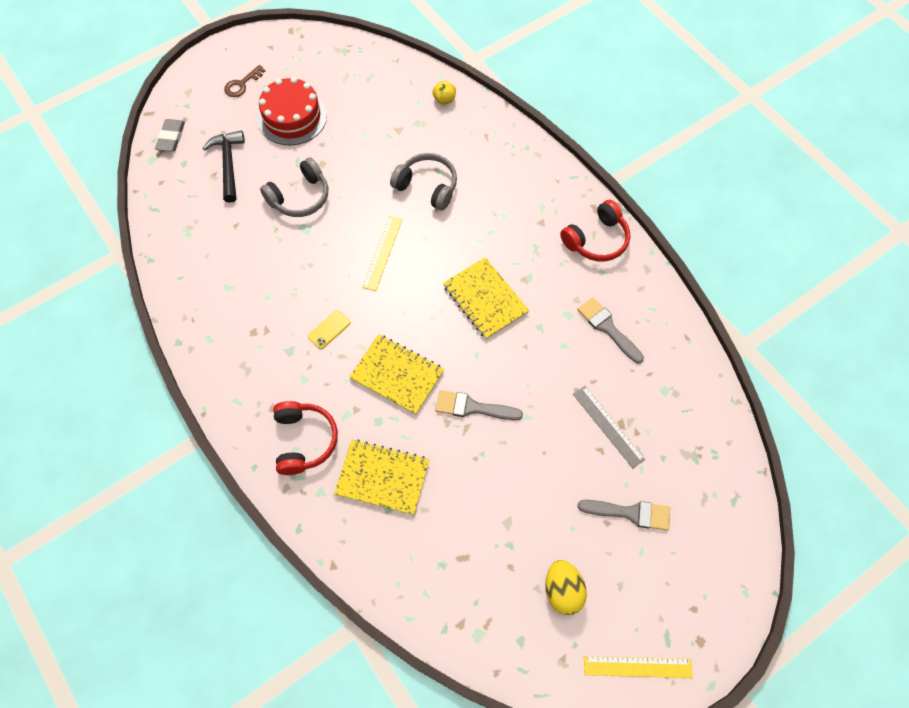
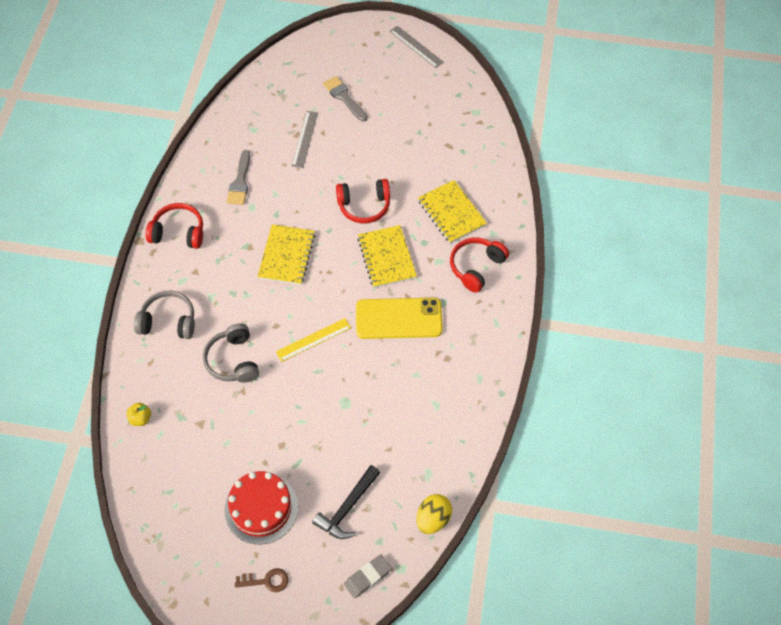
camera: 135 degrees left, 5 degrees down
(300, 197) = (324, 431): grey headphones -> grey headphones (168, 321)
(329, 329) = (399, 319): yellow phone -> yellow phone, size x2.37
(472, 407) = (364, 206): grey brush -> red headphones
(562, 590) = (415, 96): yellow egg -> yellow egg (433, 519)
(637, 666) = (416, 46): yellow ruler -> grey ruler

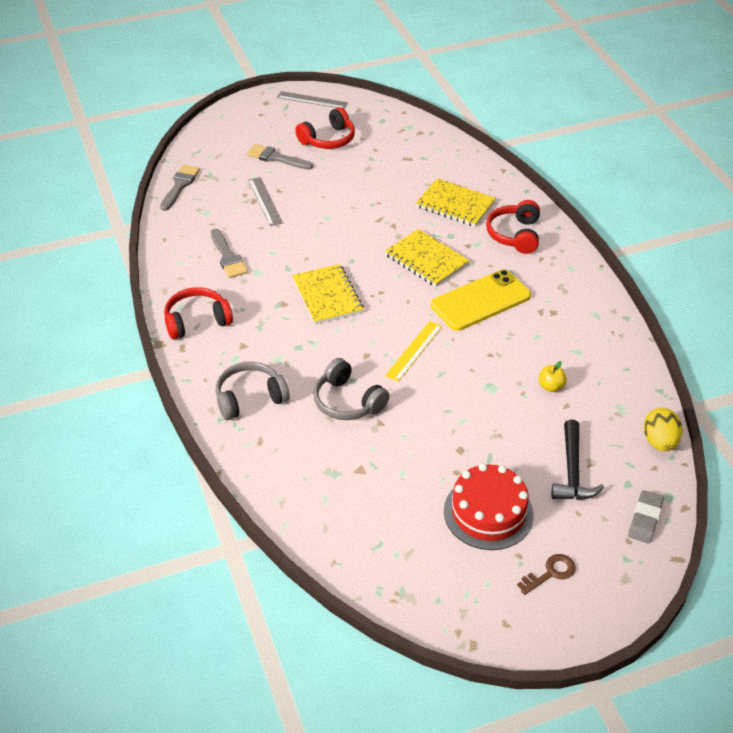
camera: 30 degrees left, 15 degrees down
(140, 418) = (291, 494): yellow apple -> yellow apple (551, 386)
(252, 93) = (180, 185): none -> grey brush
(364, 206) = (369, 229): red headphones -> red headphones (328, 139)

